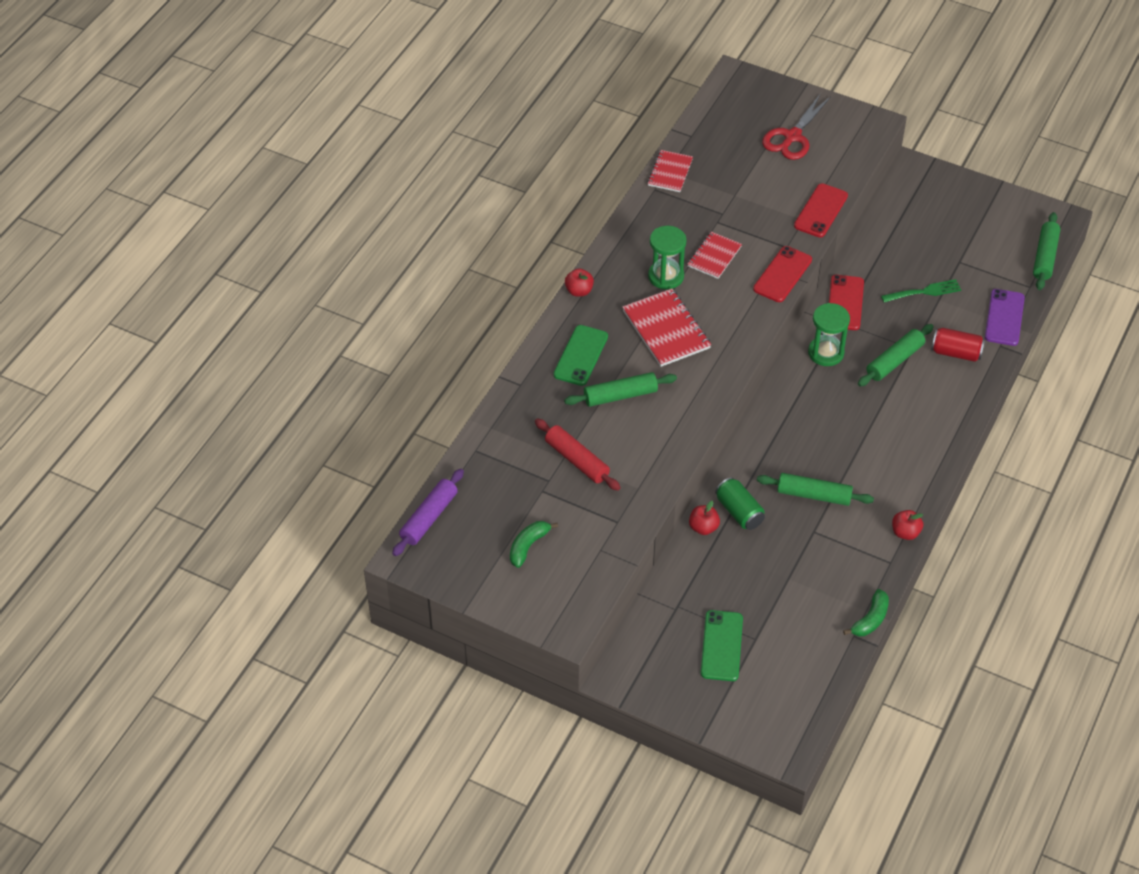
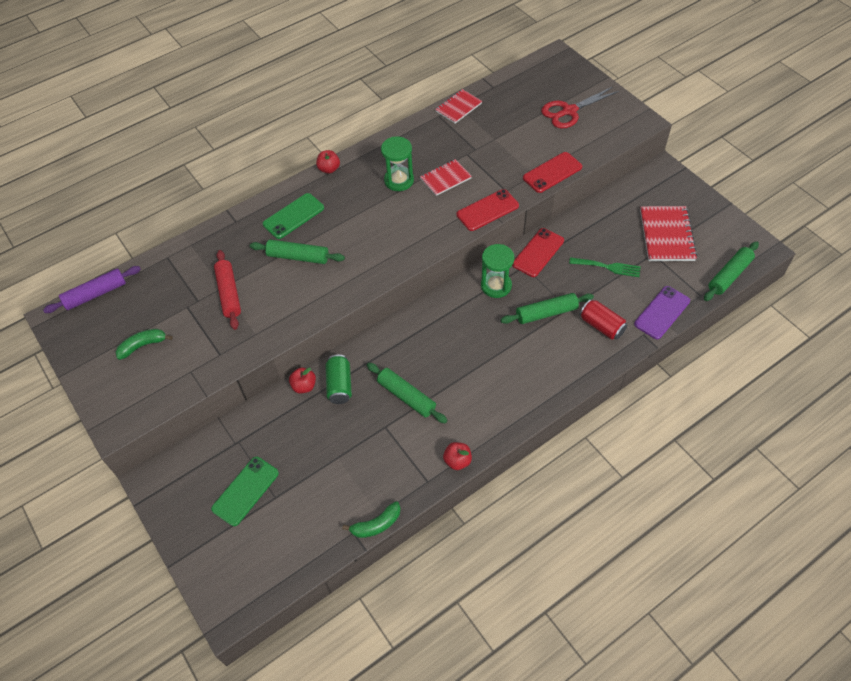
camera: 30 degrees right, 5 degrees up
(666, 329) = (369, 220): red notebook -> red notebook (666, 235)

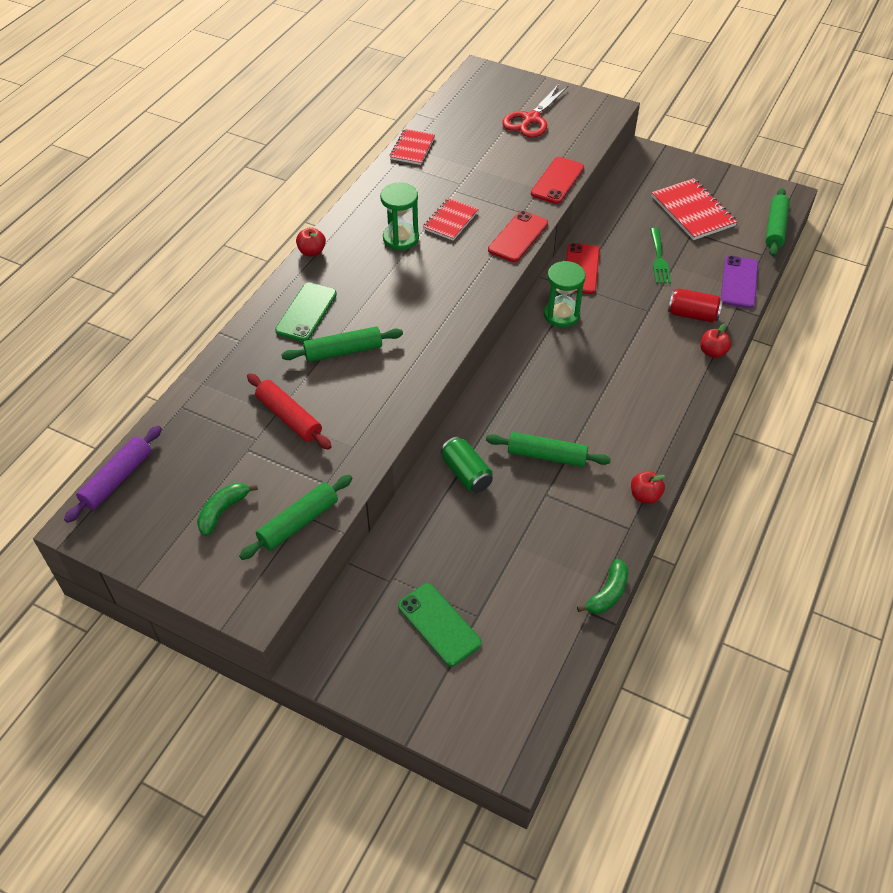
camera: 30 degrees left, 5 degrees down
(245, 491) = (439, 624): green phone -> green phone turned 45 degrees counterclockwise
(304, 386) = (427, 490): red apple -> red apple (712, 352)
(546, 313) = (630, 322): green rolling pin -> green rolling pin (298, 522)
(608, 267) = (659, 259): green fork -> green fork turned 105 degrees clockwise

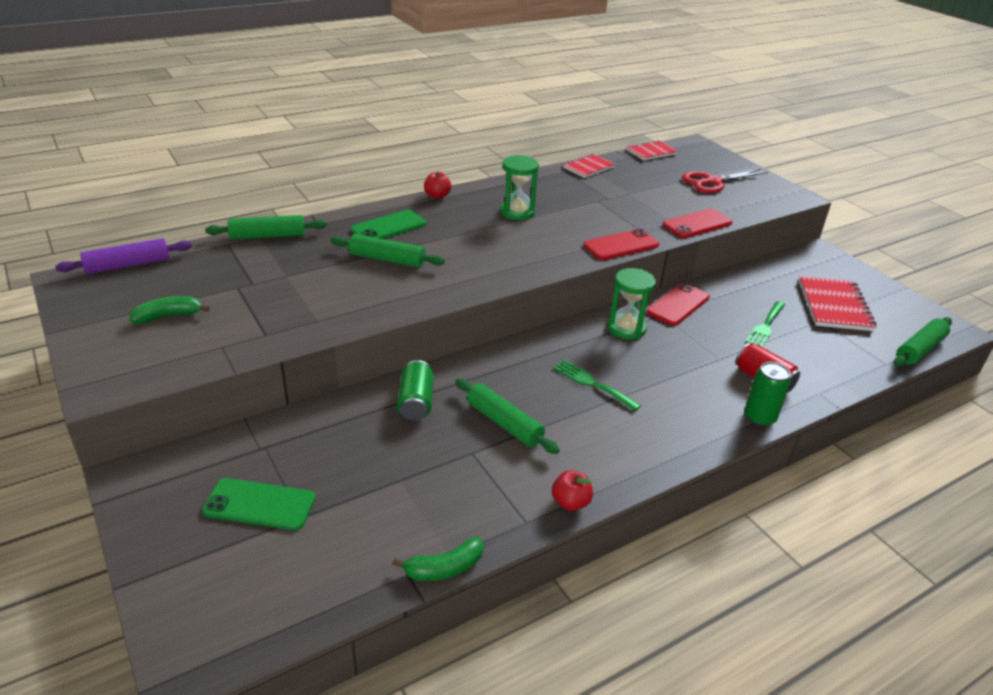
camera: 30 degrees right, 15 degrees down
(289, 417) = (294, 281): red rolling pin -> none
(298, 522) = (211, 349): green rolling pin -> green rolling pin (268, 236)
(439, 624) = (260, 504): green phone -> green phone turned 75 degrees counterclockwise
(450, 220) = (572, 216): red notebook -> red notebook (651, 152)
(579, 384) = (592, 384): none -> green fork
(712, 352) = (759, 417): red apple -> green can
(739, 282) = (840, 375): purple phone -> none

